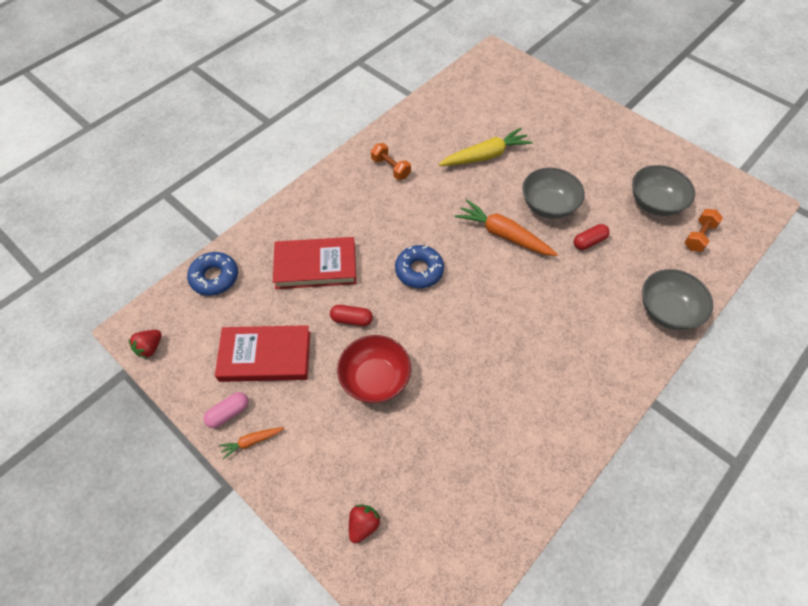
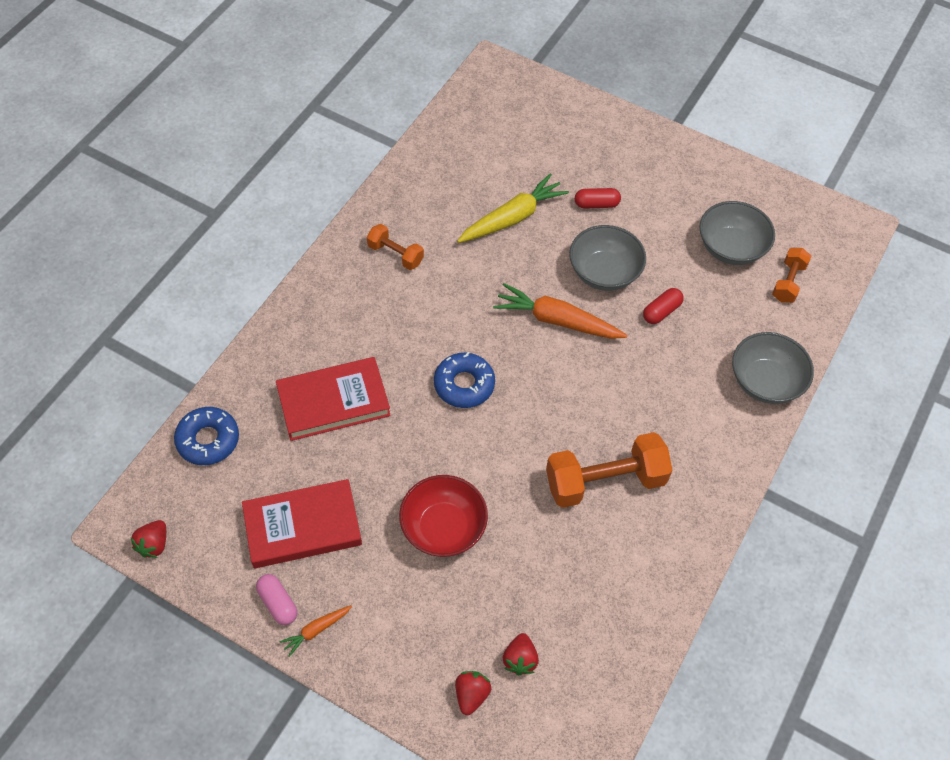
camera: 15 degrees left, 0 degrees up
(228, 413) = (278, 603): pink capsule -> pink capsule turned 75 degrees counterclockwise
(352, 319) = (396, 461): red capsule -> red capsule (596, 204)
(411, 503) = (520, 659): none -> red strawberry
(516, 366) = (605, 481): none -> orange dumbbell

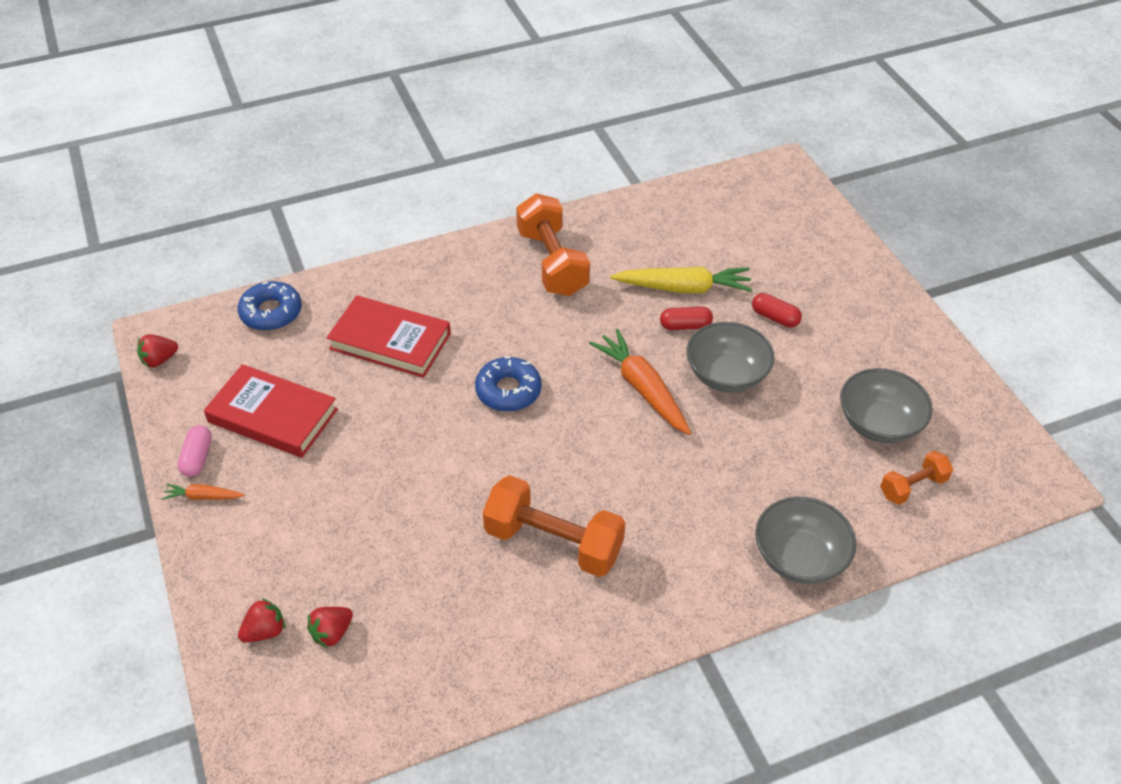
camera: 40 degrees right, 10 degrees down
(395, 254) = (552, 263): orange dumbbell -> orange dumbbell, size x1.85
(443, 528) = (377, 487): red bowl -> none
(661, 311) = (751, 437): red capsule -> red capsule (685, 326)

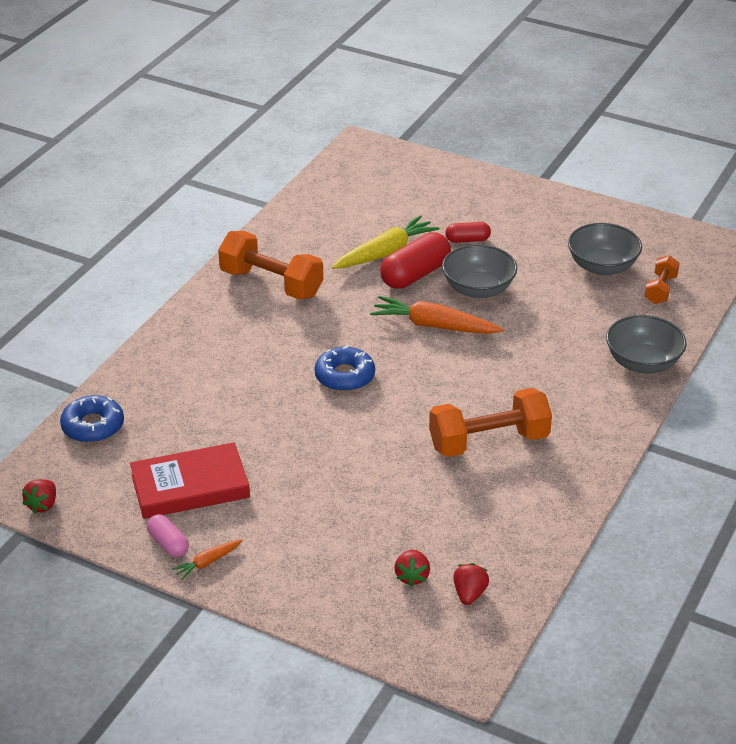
camera: 40 degrees left, 10 degrees down
(265, 631) = (365, 604): red strawberry -> red strawberry (469, 594)
(390, 341) = (216, 394): red book -> none
(685, 326) = (415, 274): red capsule -> red capsule, size x1.82

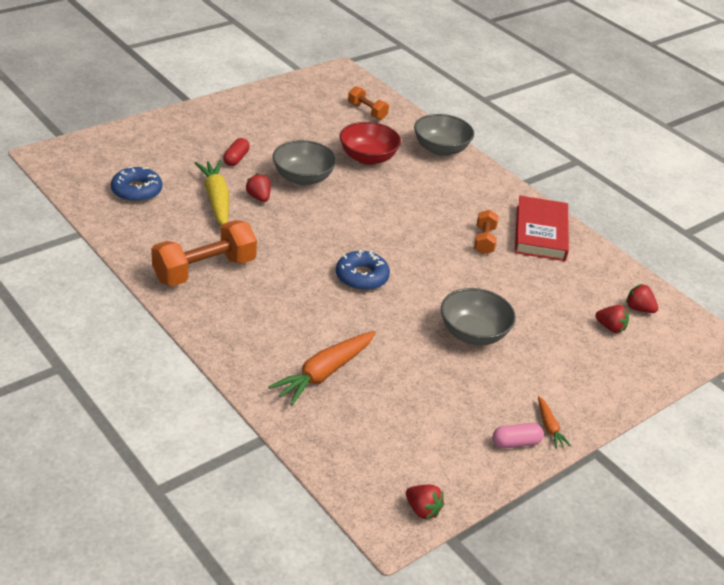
camera: 70 degrees left, 0 degrees up
(93, 426) = (328, 442): blue donut -> blue donut (137, 191)
(190, 486) = (449, 407): red book -> red book (540, 233)
(415, 274) = (259, 197): red capsule -> red strawberry
(434, 326) = (332, 213): orange carrot -> orange carrot (324, 373)
(488, 442) = (484, 241): orange dumbbell -> orange dumbbell, size x0.54
(564, 318) = (368, 158): none -> red bowl
(602, 266) = (321, 121): grey bowl -> grey bowl (473, 333)

